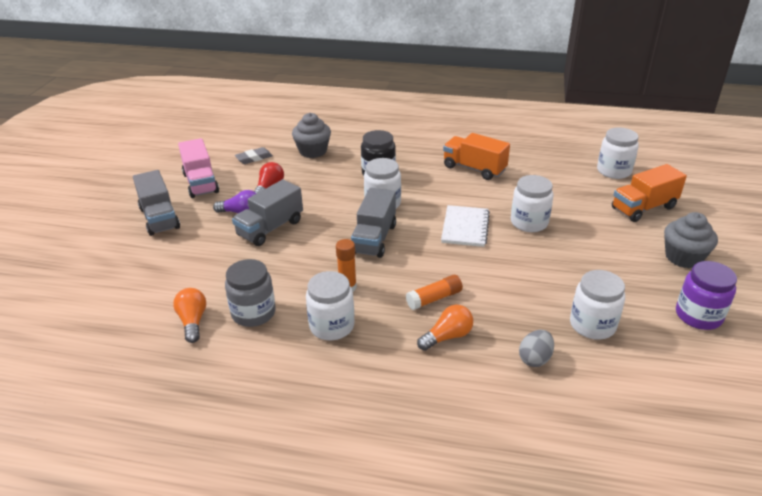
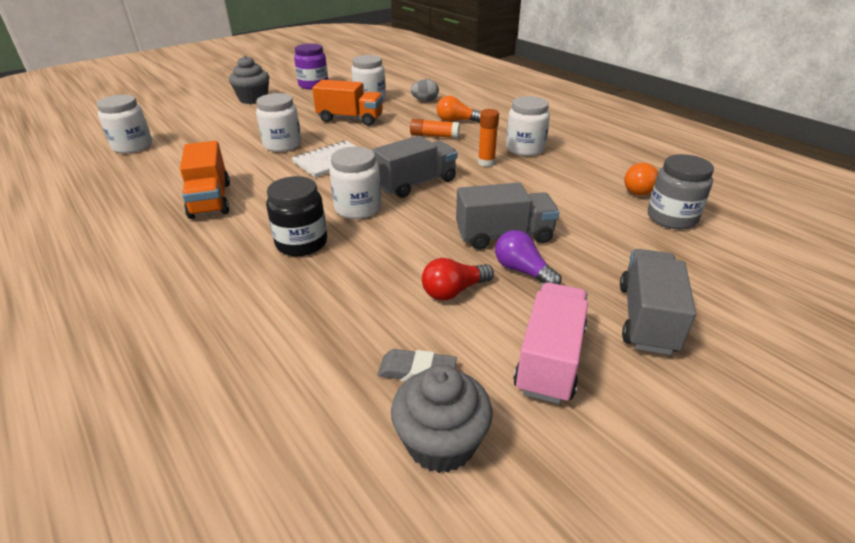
camera: 140 degrees left, 0 degrees up
(253, 313) = (580, 175): grey jar -> grey jar (671, 218)
(313, 151) = (315, 329): grey cupcake -> grey cupcake (441, 442)
(643, 208) = (195, 122): orange truck -> orange truck (350, 119)

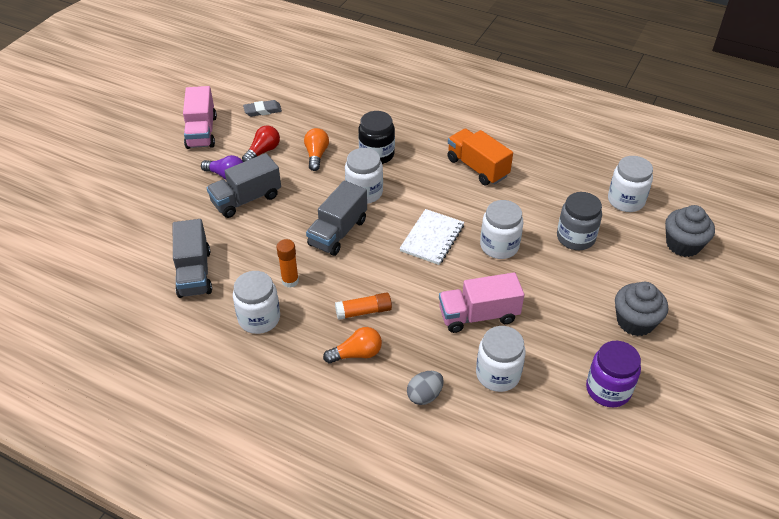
camera: 155 degrees right, 10 degrees up
(350, 119) = (478, 315): orange truck -> pink truck
(441, 442) = (240, 91): grey cupcake -> grey cupcake (683, 245)
(639, 189) = (143, 285): orange light bulb -> orange light bulb (316, 155)
(647, 318) = (150, 166): grey truck -> grey truck (194, 273)
(671, 218) = (120, 255): grey jar -> grey jar (575, 238)

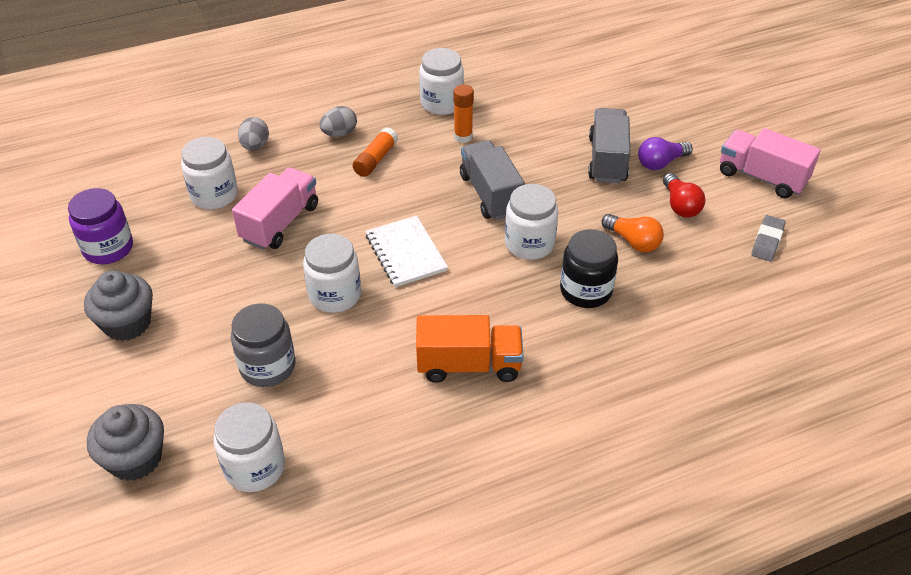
camera: 130 degrees right, 0 degrees up
(194, 273) = (536, 92): grey truck -> none
(357, 354) = (339, 133): orange light bulb -> grey egg

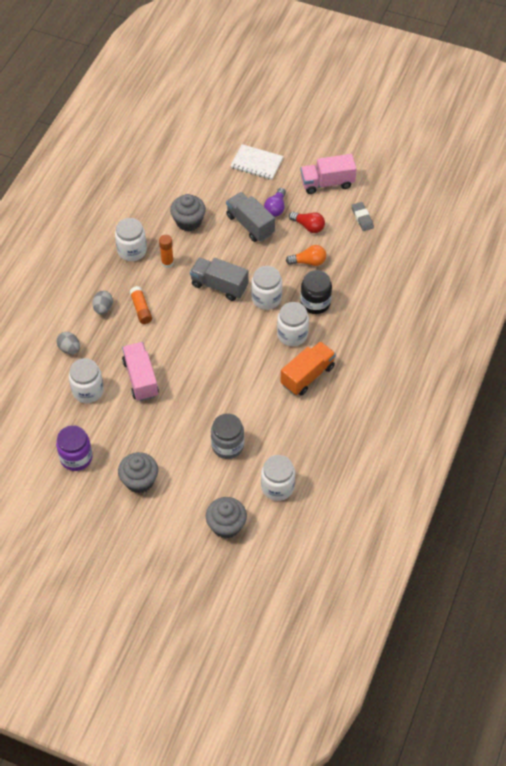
camera: 45 degrees left, 10 degrees up
(335, 295) = (213, 392): white jar -> white jar (292, 334)
(406, 253) = (218, 346): white notebook -> white notebook (256, 163)
(538, 115) = (188, 221): none -> grey cupcake

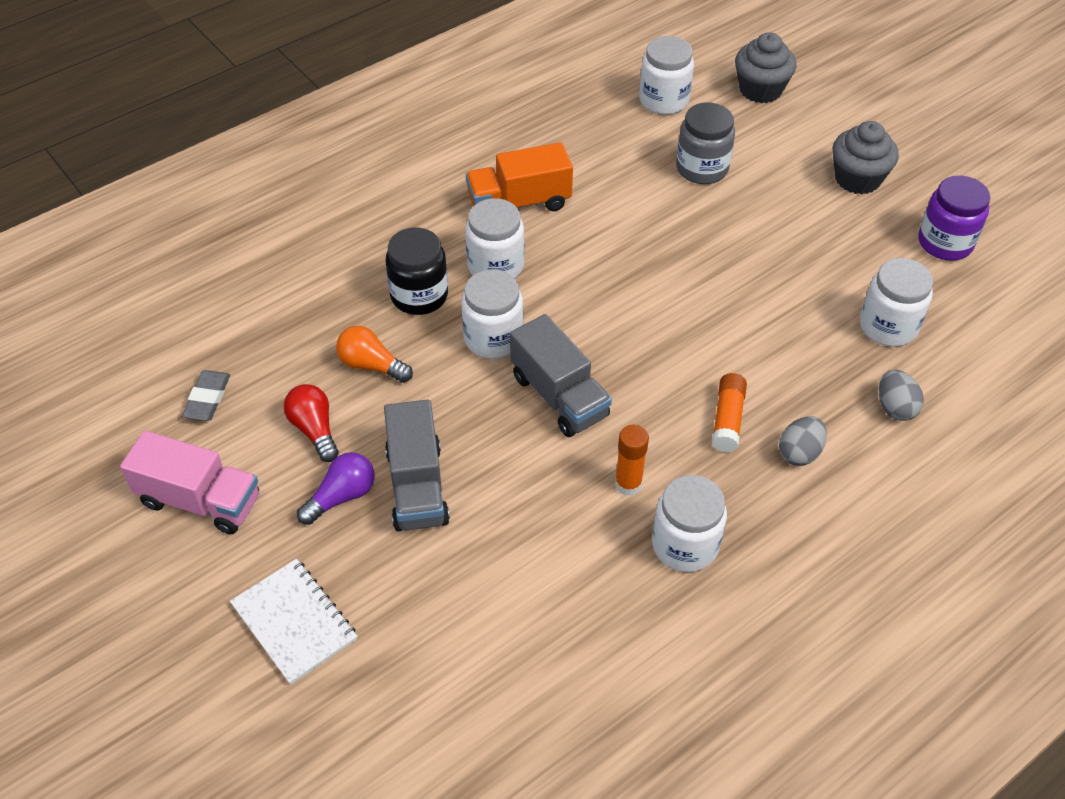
camera: 150 degrees left, 5 degrees down
(141, 378) = (787, 307): pink truck -> none
(188, 221) = (532, 553): grey cupcake -> none

